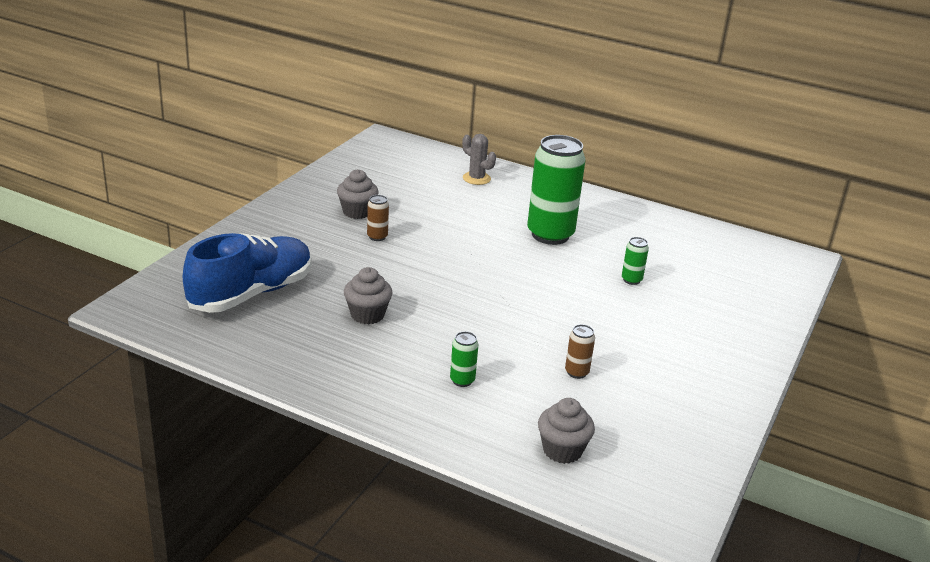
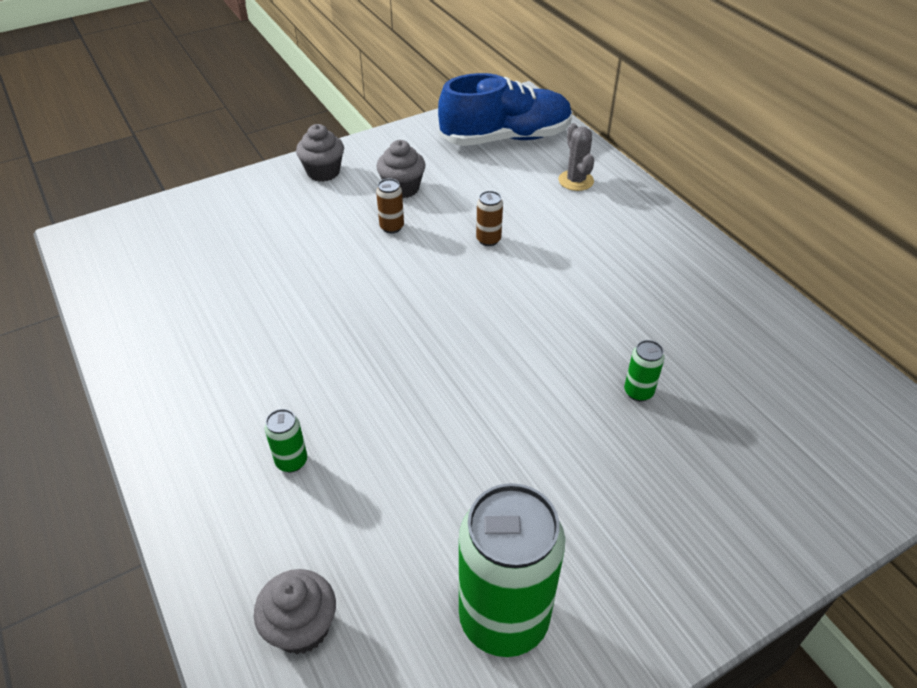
camera: 35 degrees right, 15 degrees up
(251, 293) = (202, 258): blue shoe -> blue shoe (506, 138)
(367, 315) = (283, 327): grey cupcake -> grey cupcake (323, 172)
(550, 235) = (592, 286): green can -> green can (503, 618)
(576, 372) = (433, 510): brown can -> brown can (488, 240)

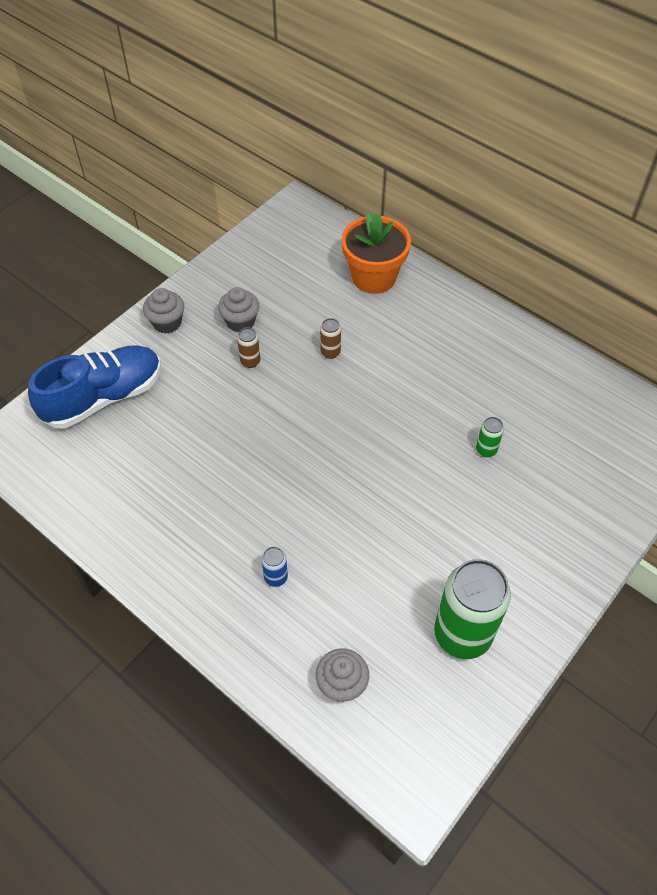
camera: 20 degrees left, 10 degrees up
(291, 461) = (276, 577): green can -> blue can
(506, 138) = (301, 248): blue shoe -> blue shoe (104, 397)
(576, 180) = (373, 277): grey cactus -> orange flower pot

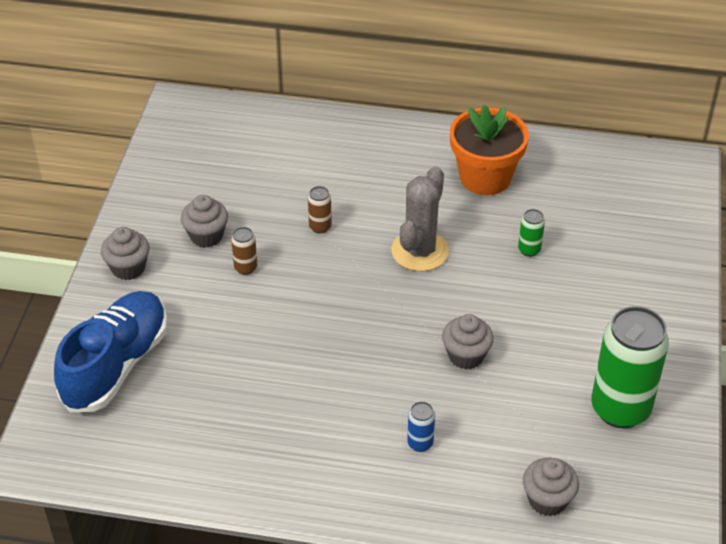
camera: 30 degrees left, 10 degrees down
(366, 519) = (466, 356): none -> grey cupcake
(373, 277) = (310, 142): orange flower pot -> orange flower pot (485, 177)
(394, 409) = (420, 251): none -> grey cactus

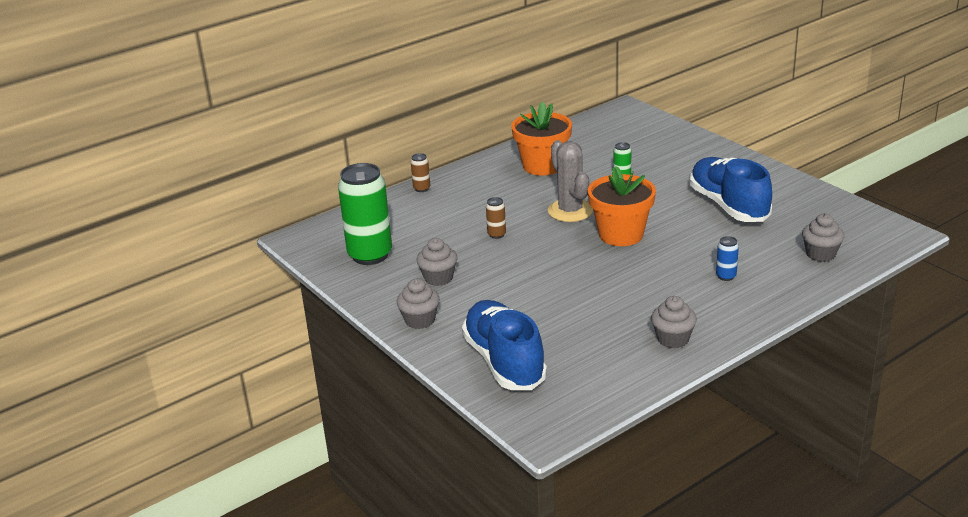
camera: 45 degrees left, 15 degrees down
(245, 268) = (491, 275): brown can -> brown can (422, 189)
(415, 315) = (621, 234): none -> orange flower pot
(466, 356) = (676, 232): grey cupcake -> grey cupcake (673, 339)
(566, 367) = (728, 206): none -> blue shoe
(620, 409) = (781, 204): green can -> green can (370, 255)

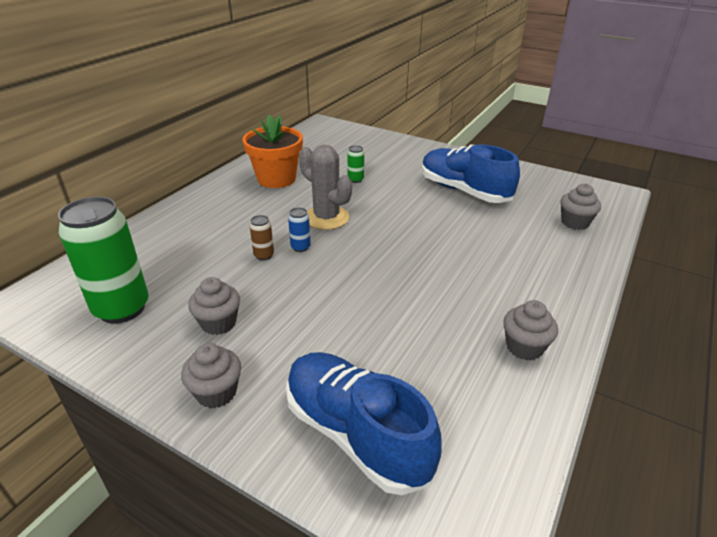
camera: 25 degrees left, 5 degrees up
(422, 189) = (161, 218): brown can -> none
(621, 234) = (389, 234): orange flower pot -> none
(726, 276) = (516, 260): blue can -> blue can (300, 247)

